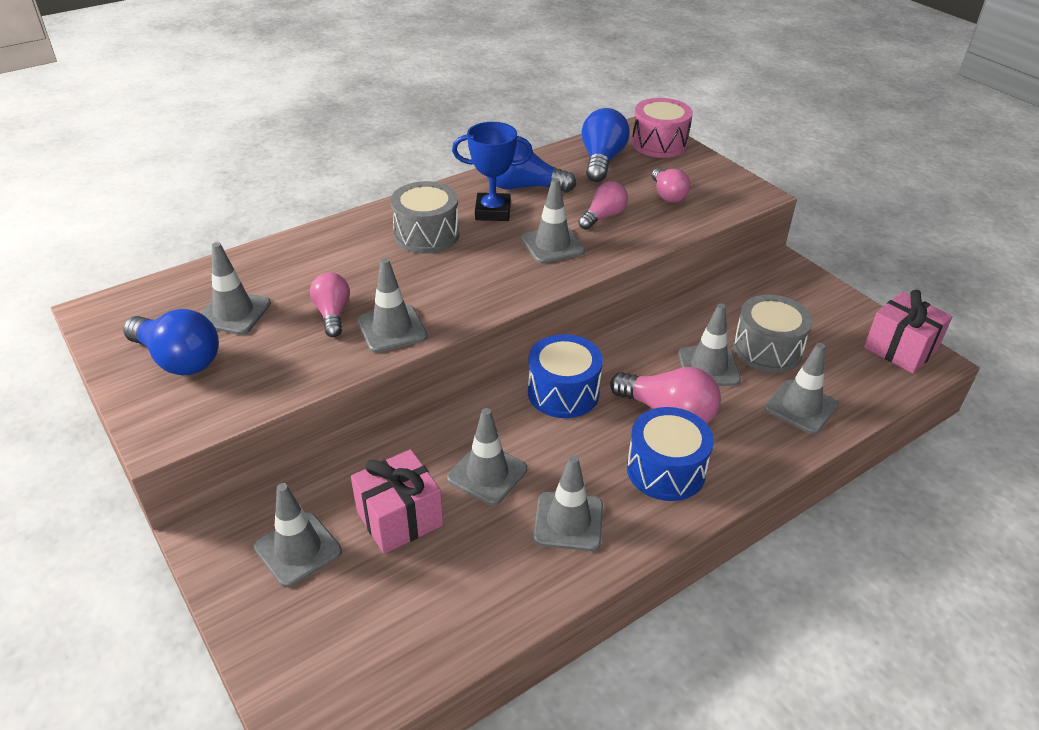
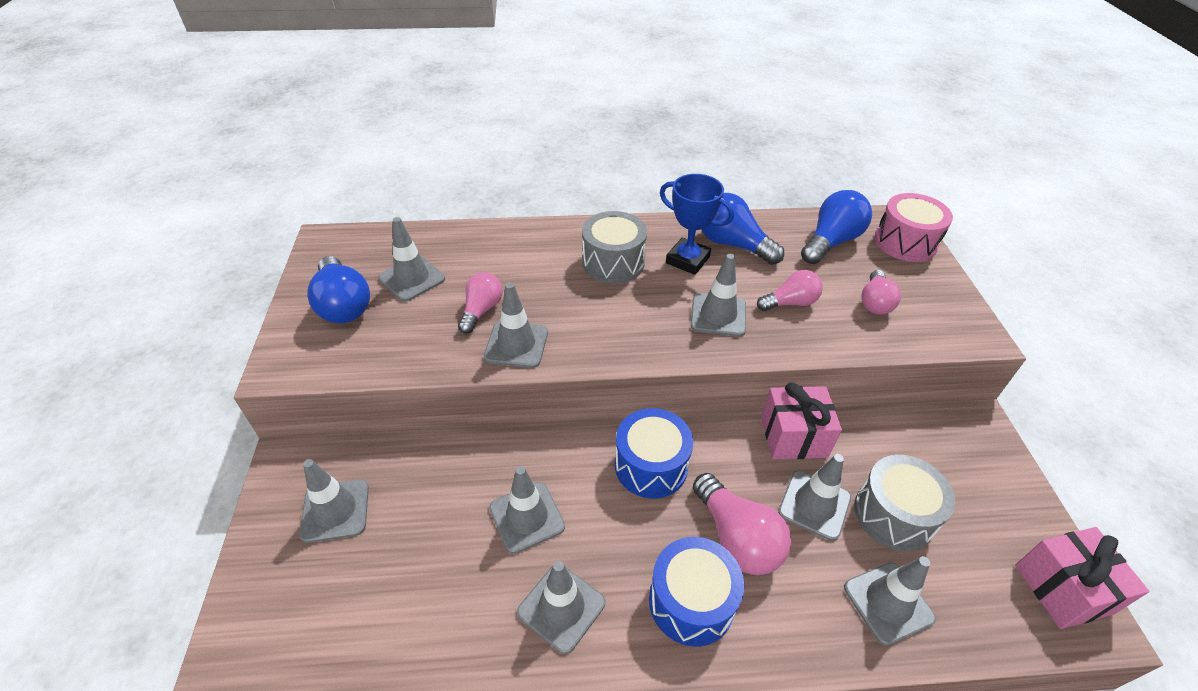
camera: 30 degrees right, 5 degrees up
(399, 518) = (427, 523): pink gift -> pink gift (793, 436)

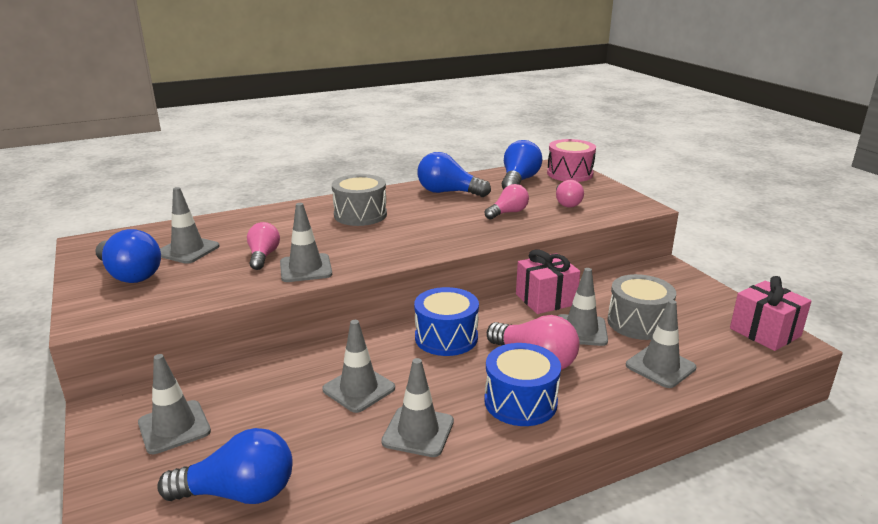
camera: 20 degrees left, 20 degrees down
(358, 629) = (239, 493): none -> blue light bulb
(687, 260) = (419, 205): blue trophy -> none
(718, 315) = (459, 227): grey traffic cone -> none

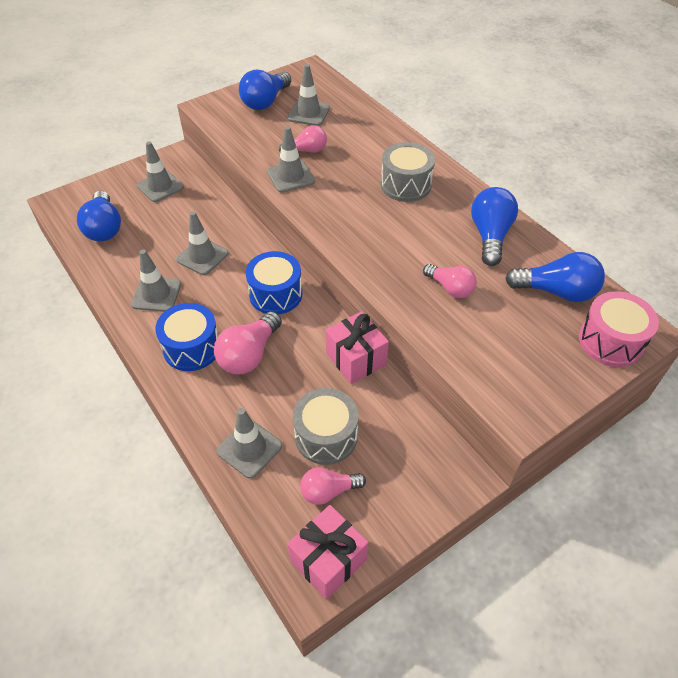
camera: 80 degrees right, 25 degrees up
(566, 203) = (500, 339): pink light bulb -> pink light bulb (328, 491)
(581, 330) = (302, 387): grey traffic cone -> none

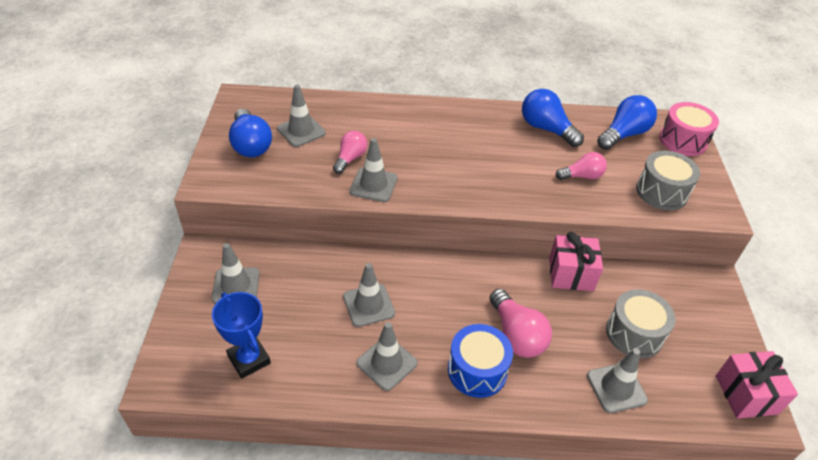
camera: 55 degrees left, 5 degrees down
(104, 228) = (249, 359): blue light bulb -> blue trophy
(275, 294) = (462, 282): blue drum -> none
(328, 491) = (686, 361): pink light bulb -> none
(405, 185) = (452, 134): grey drum -> grey drum (662, 192)

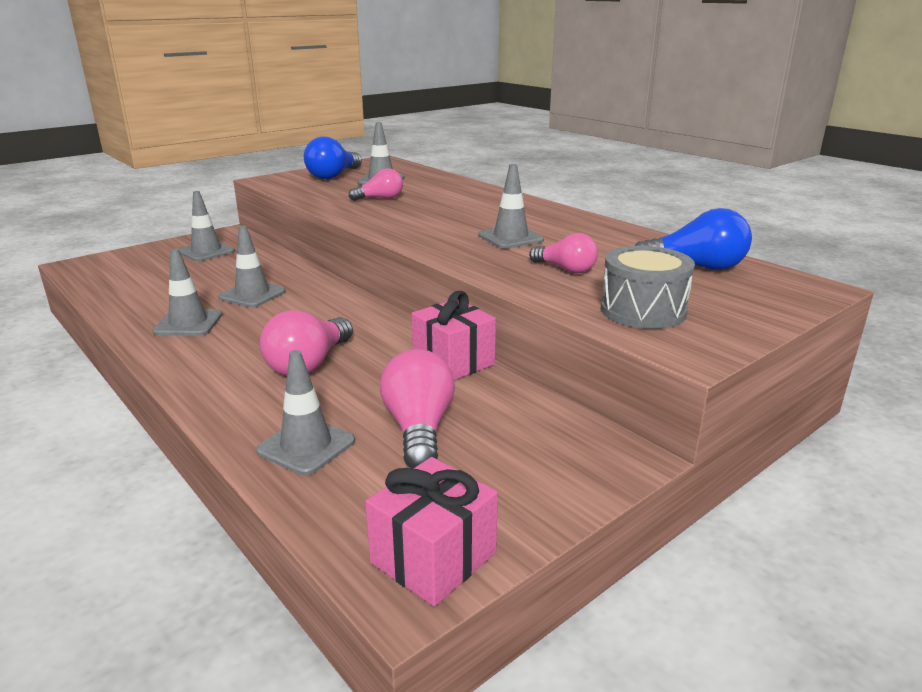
camera: 50 degrees right, 20 degrees down
(249, 359) = (131, 280): blue trophy -> none
(373, 185) = (362, 212): grey traffic cone -> grey traffic cone (510, 238)
(477, 370) = (230, 362): blue drum -> none
(546, 129) = (602, 237): blue light bulb -> none
(634, 333) = (419, 429): grey drum -> pink light bulb
(683, 140) = (779, 296): pink drum -> none

